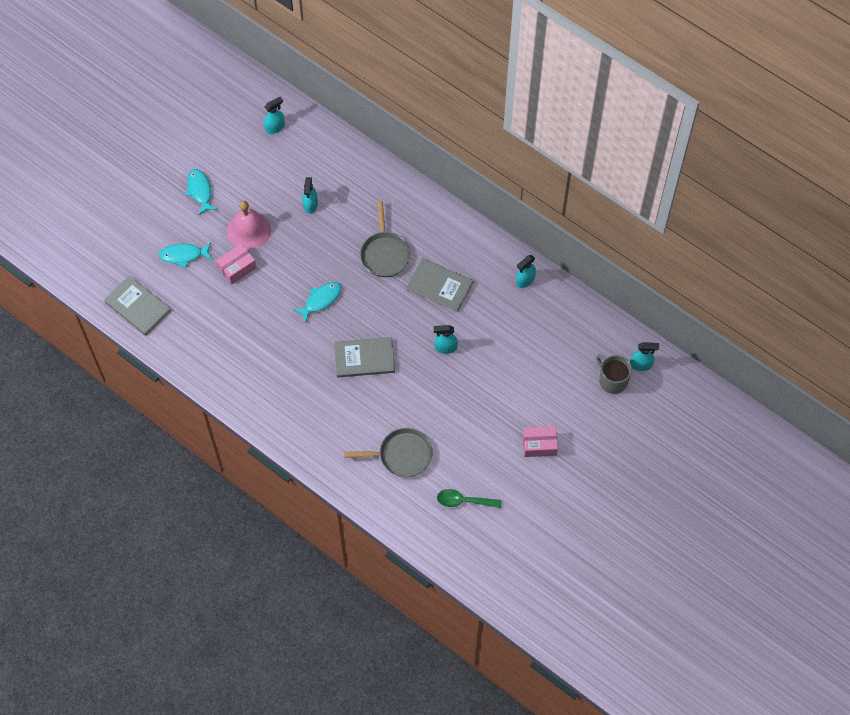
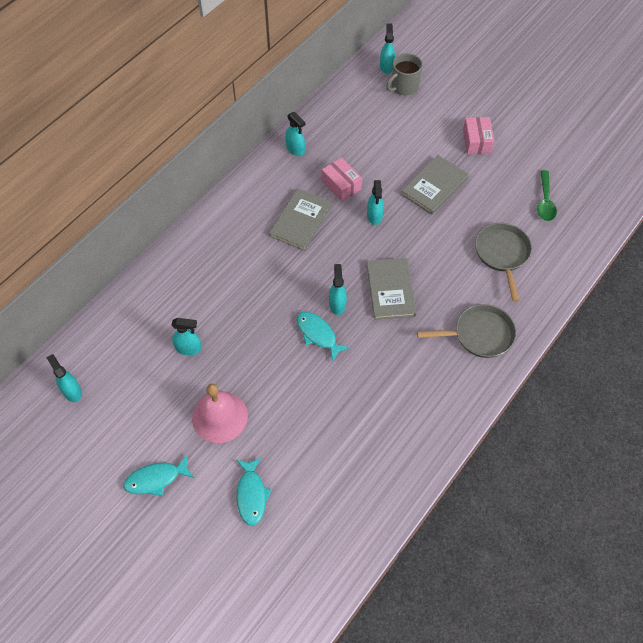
camera: 90 degrees left, 5 degrees down
(138, 306) = (327, 550): grey book -> grey book (434, 186)
(237, 268) = (272, 428): pink box -> pink box (341, 185)
(350, 315) = (337, 304): none -> turquoise spray bottle
(385, 253) = (259, 271): grey pan -> grey pan (479, 335)

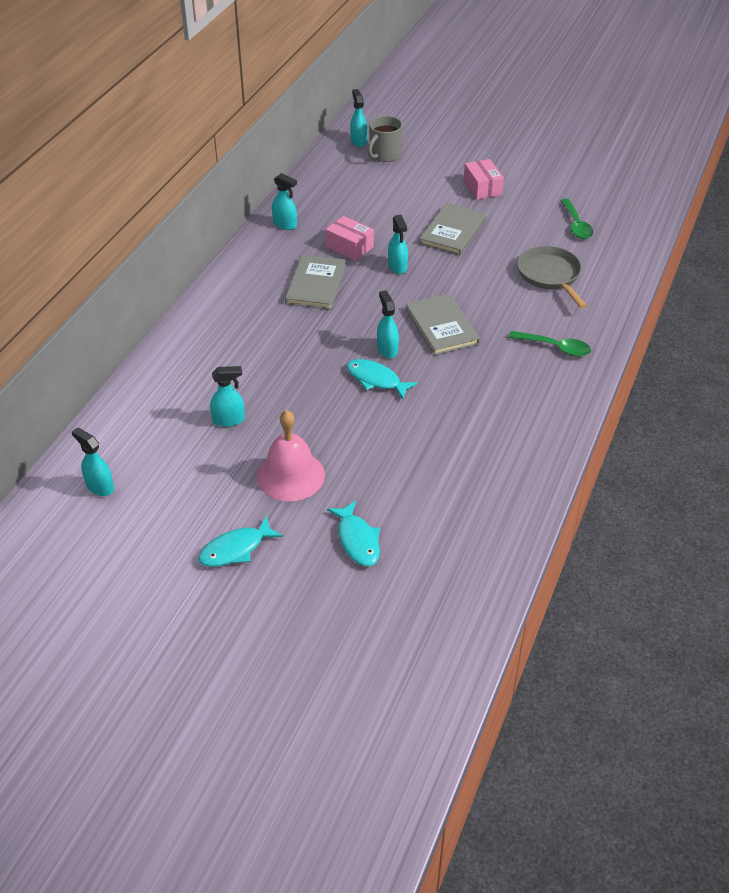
camera: 15 degrees left, 15 degrees down
(479, 335) = (555, 347): grey pan -> green spoon

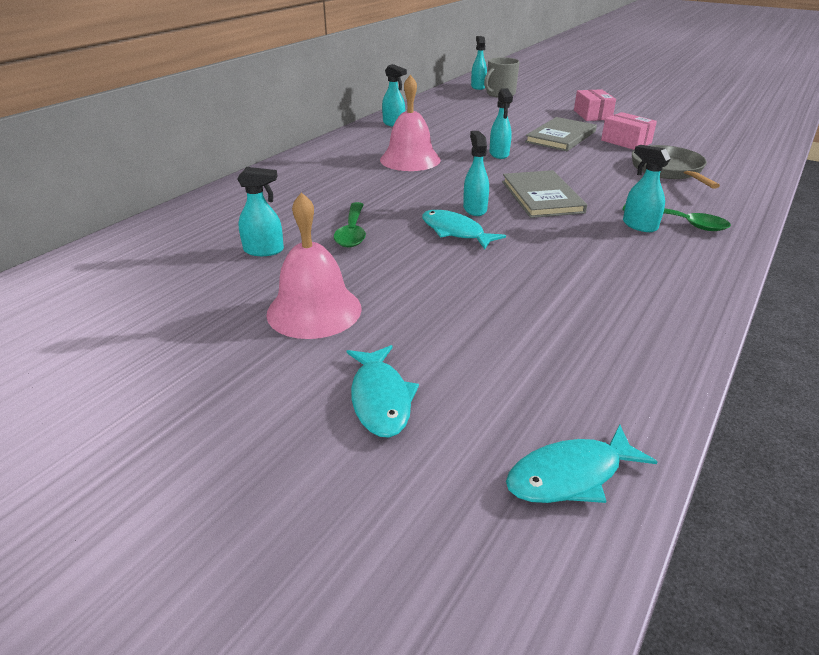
camera: 10 degrees right, 10 degrees down
(99, 486) = (65, 297): turquoise spray bottle -> turquoise spray bottle (639, 225)
(236, 549) = (193, 388): turquoise fish -> turquoise fish (570, 475)
(316, 284) = (410, 159): grey book -> pink bell
(349, 247) = (452, 139): pink box -> pink box (626, 142)
(576, 225) = (692, 140): green spoon -> green spoon (352, 232)

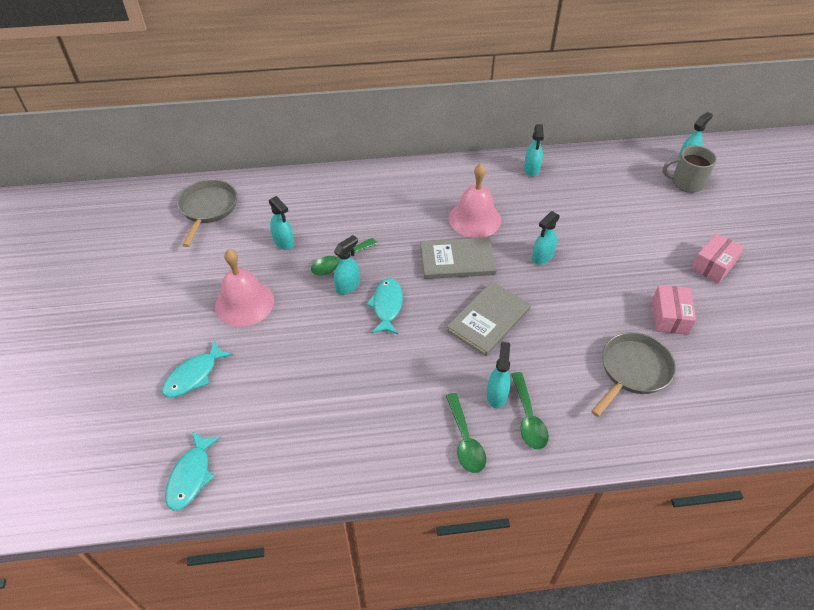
camera: 50 degrees right, 15 degrees up
(107, 276) = (208, 209): none -> grey pan
(474, 209) = (430, 296): turquoise spray bottle -> turquoise spray bottle (348, 286)
(560, 137) = (627, 272): grey book -> grey book (457, 260)
(570, 475) = (191, 476): turquoise fish -> turquoise fish turned 105 degrees counterclockwise
(683, 259) = (465, 440): none -> green spoon

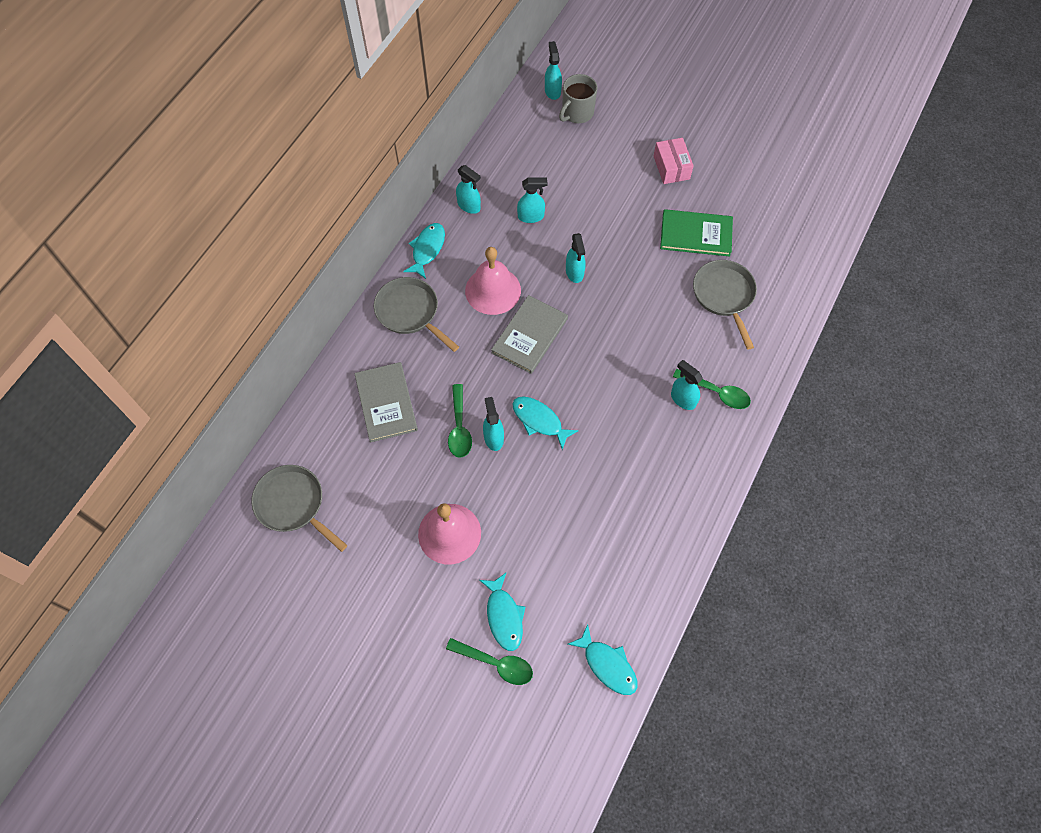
camera: 55 degrees left, 15 degrees up
(284, 242) = (397, 460): turquoise spray bottle -> turquoise spray bottle (531, 216)
(410, 186) = (410, 312): none -> grey pan
(465, 440) = (706, 447): green spoon -> green spoon (496, 663)
(471, 168) = (427, 249): none -> turquoise fish
(488, 320) = (609, 356): grey book -> grey book (386, 403)
(669, 317) = (696, 234): pink box -> green book

